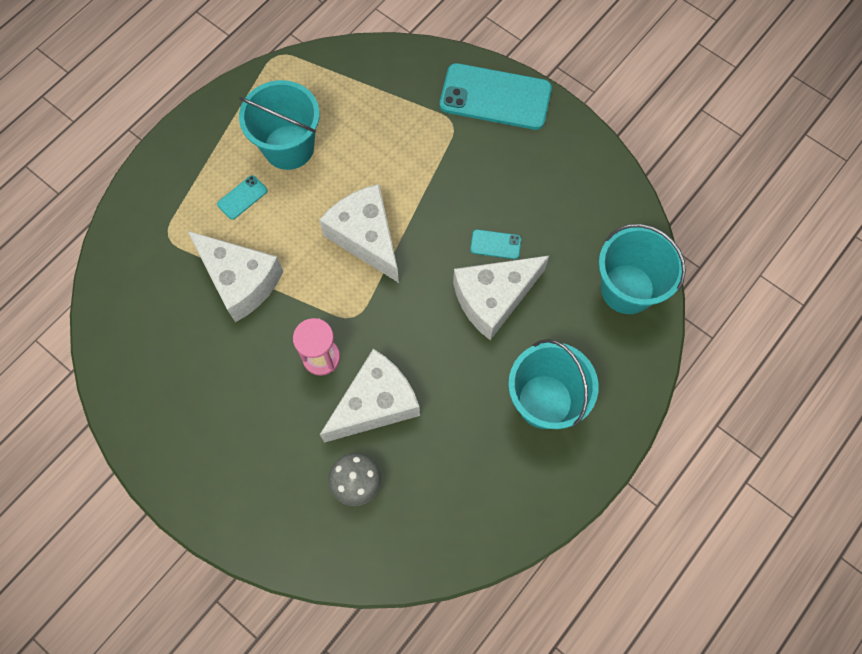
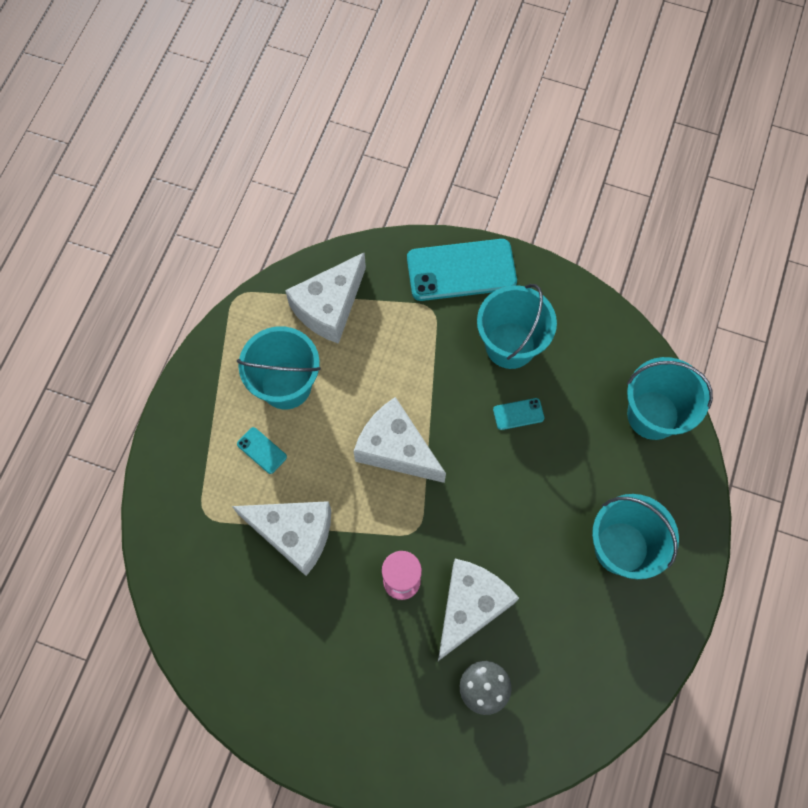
camera: 20 degrees left, 0 degrees up
(242, 197) = (261, 450): turquoise phone -> turquoise phone turned 75 degrees counterclockwise
(493, 299) = (537, 467): white cheese -> white cheese (329, 307)
(514, 179) = (510, 345): none -> turquoise bucket

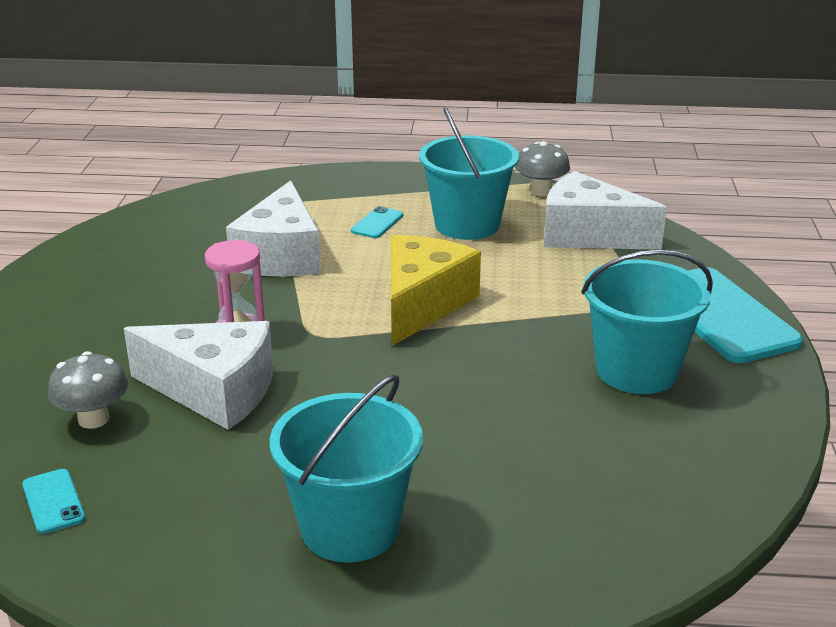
camera: 75 degrees right, 40 degrees down
(246, 314) = (540, 191): none -> grey mushroom
(396, 449) = (422, 304): white cheese -> yellow cheese
(518, 414) = (530, 393): turquoise phone -> turquoise phone (53, 501)
(653, 415) = (615, 535): turquoise bucket -> none

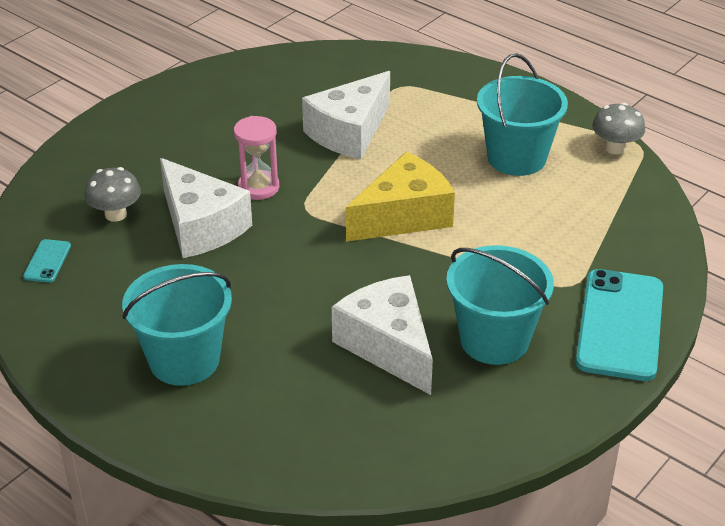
camera: 35 degrees right, 10 degrees up
(377, 223) = (449, 129): turquoise phone -> none
(588, 235) = (603, 206): white cheese -> white cheese (388, 346)

